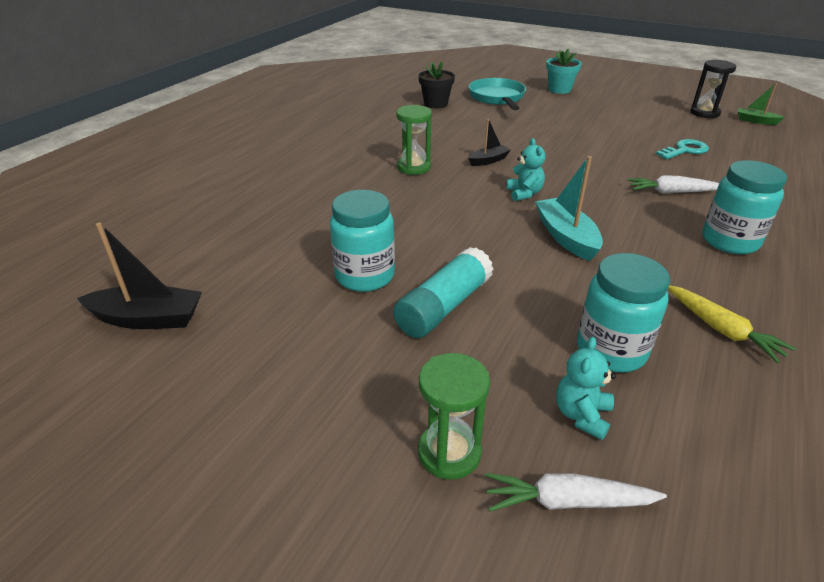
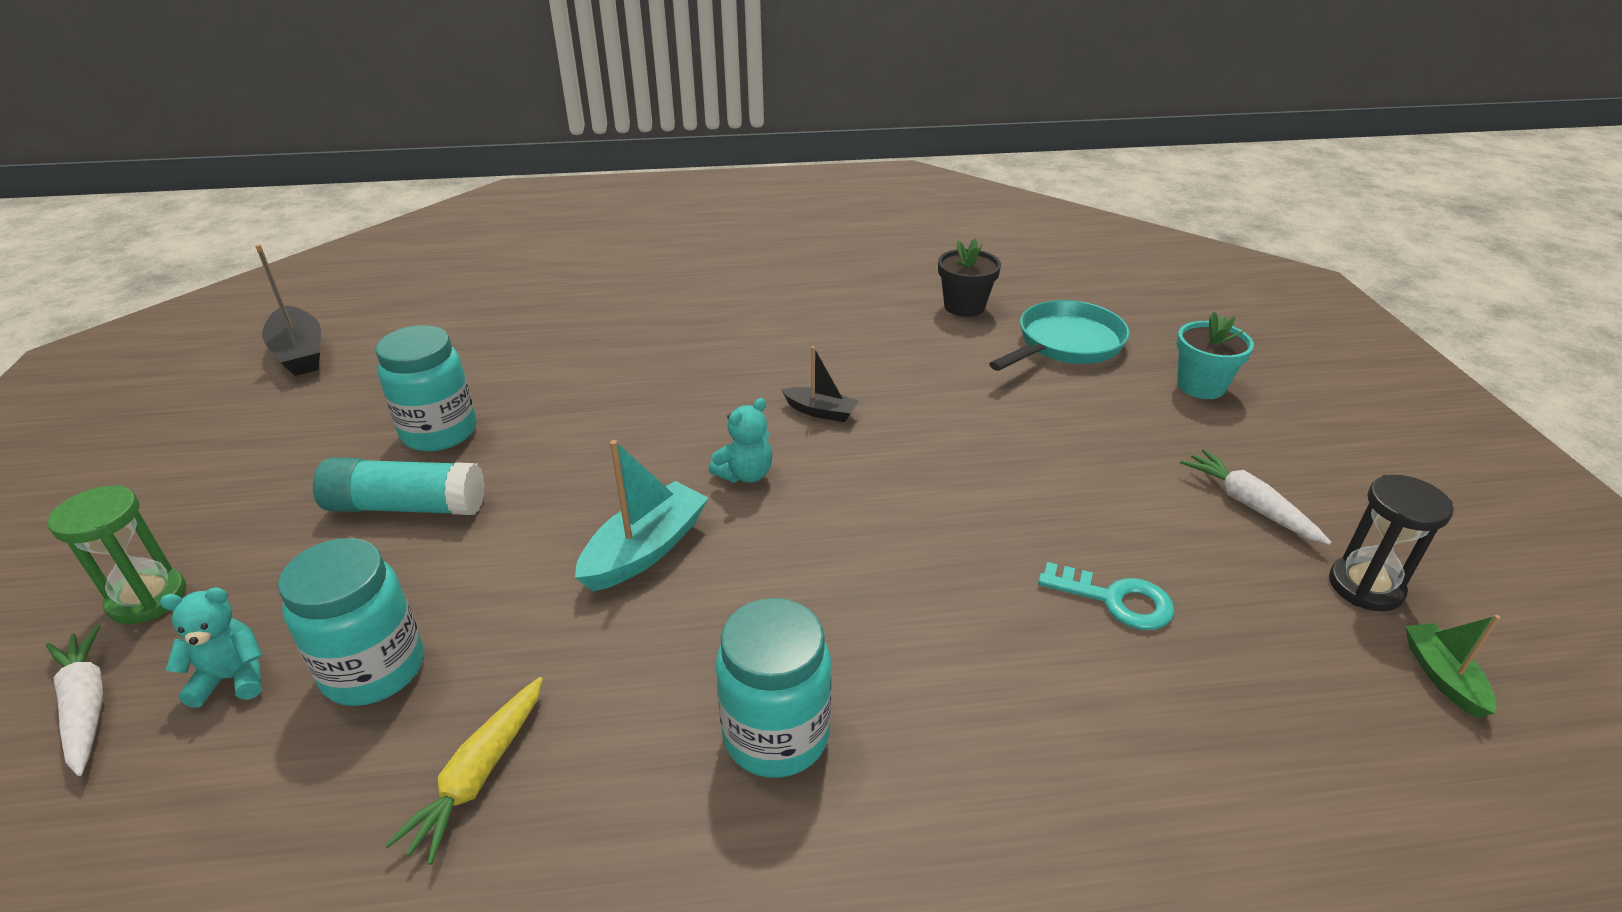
camera: 55 degrees right, 0 degrees up
(413, 167) = (734, 365): green hourglass -> none
(671, 192) = (904, 622): white carrot -> white carrot (1249, 505)

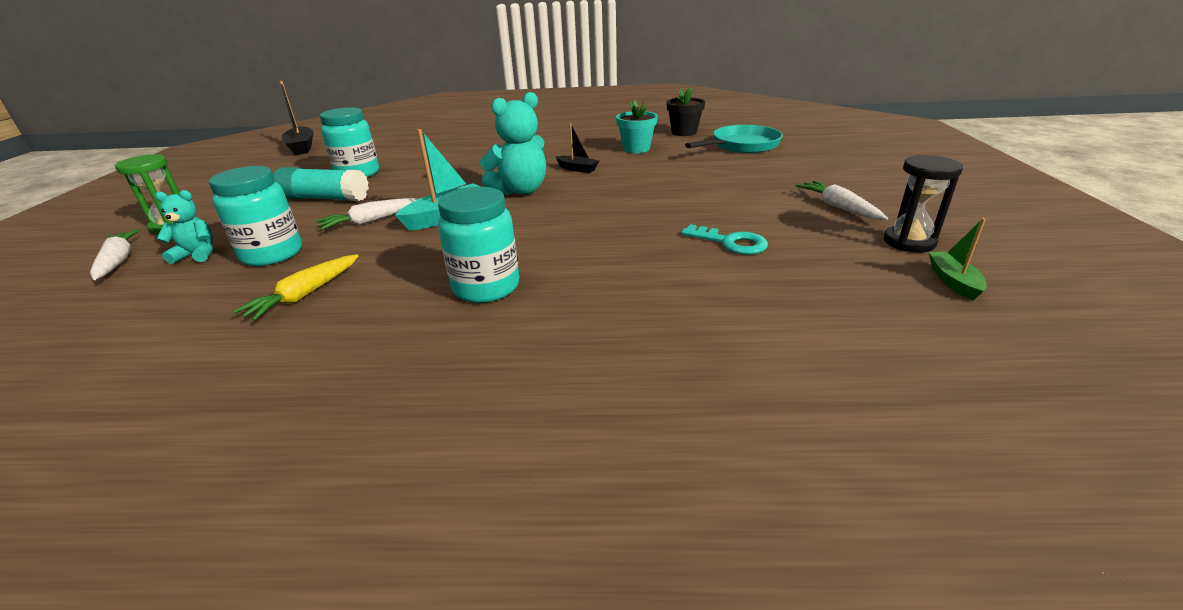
camera: 10 degrees right, 5 degrees down
(517, 568) = (371, 221): none -> white carrot
(745, 474) = (520, 190): turquoise teddy bear -> turquoise teddy bear, size x1.73
(1201, 386) = (824, 161): turquoise flower pot -> turquoise flower pot (636, 149)

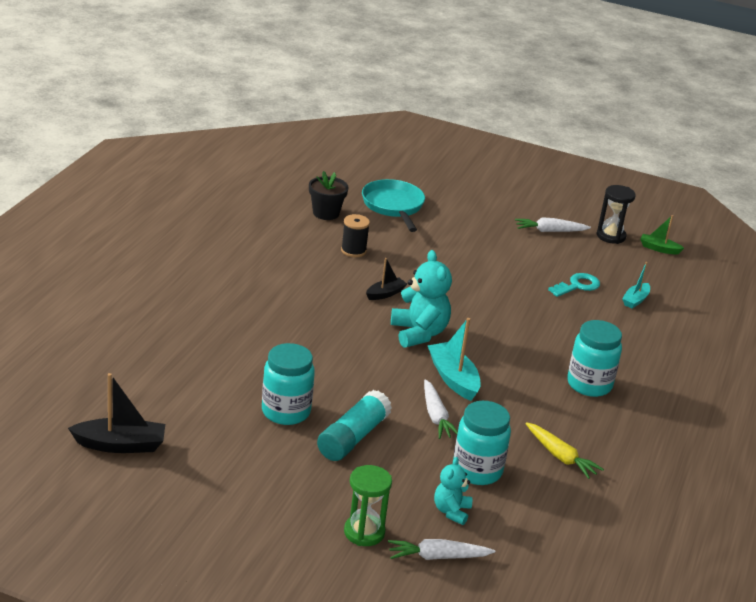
camera: 75 degrees left, 0 degrees up
(636, 149) = (353, 251): turquoise flower pot -> black spool
(756, 286) = (635, 300): none -> turquoise boat

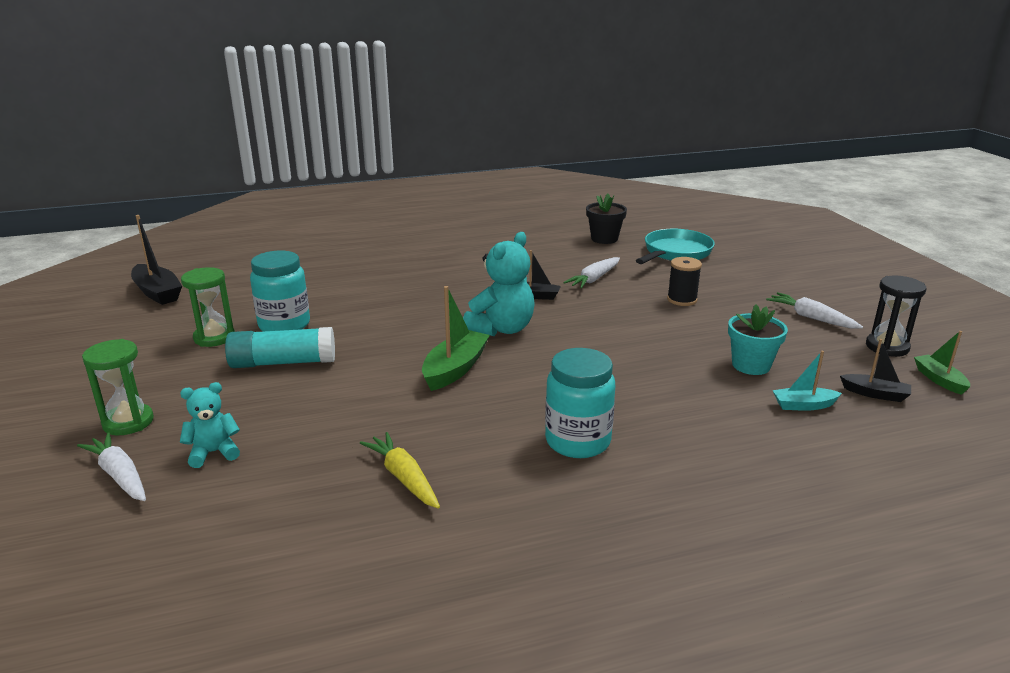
camera: 55 degrees right, 5 degrees down
(264, 450) = (214, 337): none -> green hourglass
(353, 251) = (573, 264): black spool -> black spool (682, 300)
(436, 416) = (375, 384): white carrot -> white carrot (594, 279)
(453, 378) = (455, 369): turquoise boat -> green boat
(477, 471) = (307, 439): turquoise jar -> none
(560, 456) = (403, 477): yellow carrot -> yellow carrot turned 135 degrees clockwise
(577, 286) = (751, 365): turquoise key -> turquoise flower pot
(649, 274) = (875, 394): none -> black boat

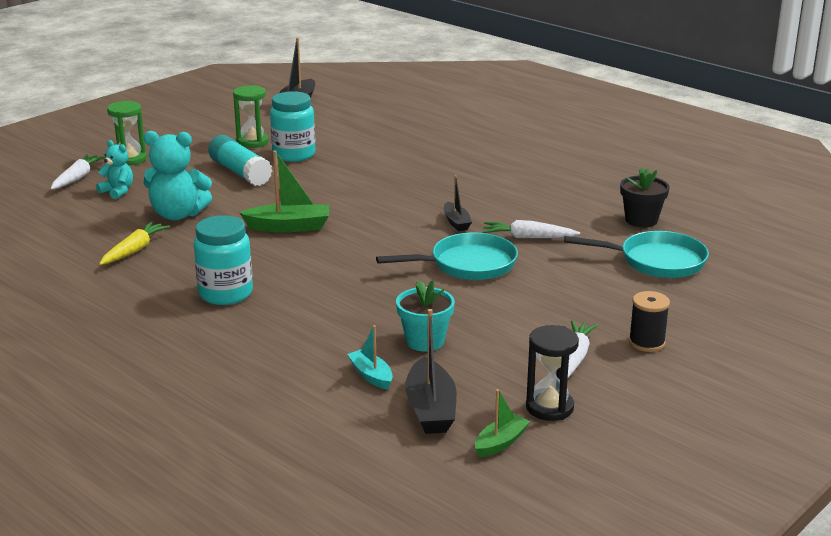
camera: 60 degrees right, 0 degrees up
(501, 329) = (374, 225): turquoise teddy bear -> turquoise teddy bear (178, 214)
(621, 312) = (467, 265): none -> turquoise pan
(682, 300) = (533, 286): black spool -> black spool (646, 342)
(875, 394) = (430, 409): black boat -> black boat, size x1.66

